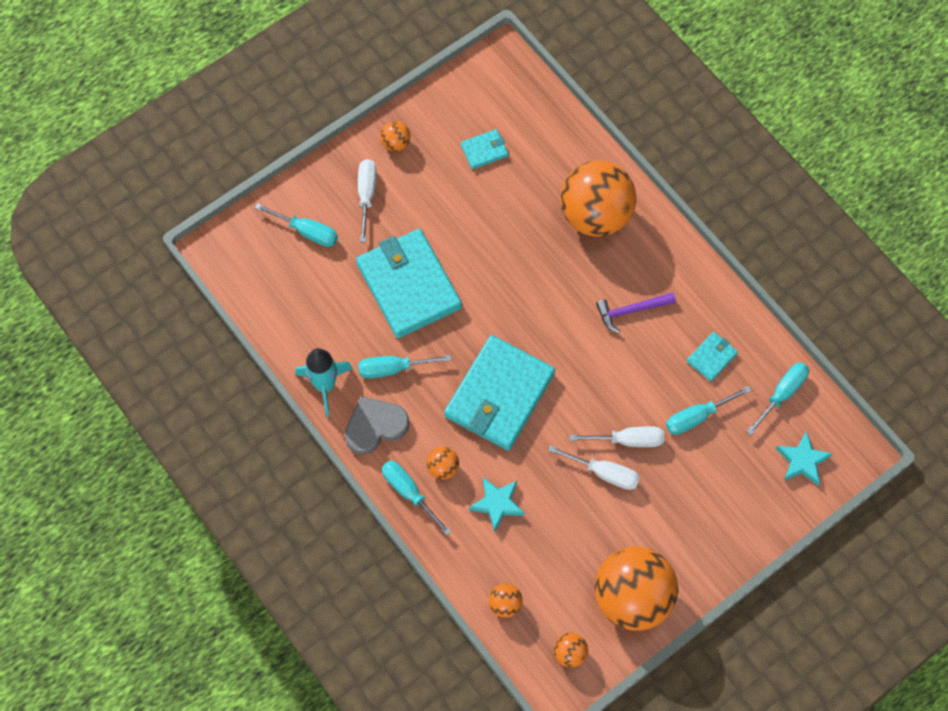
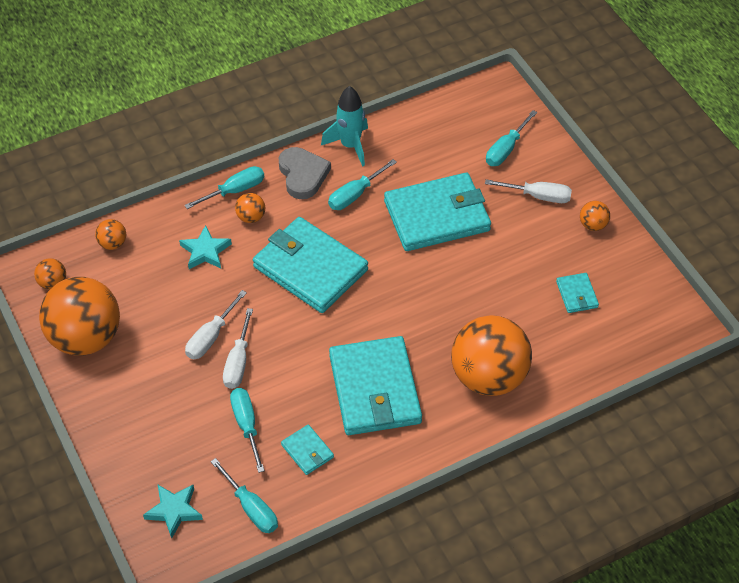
camera: 100 degrees right, 15 degrees down
(393, 368) = (355, 194): turquoise screwdriver -> turquoise screwdriver turned 135 degrees counterclockwise
(631, 310) = (374, 389): purple hammer -> turquoise wallet

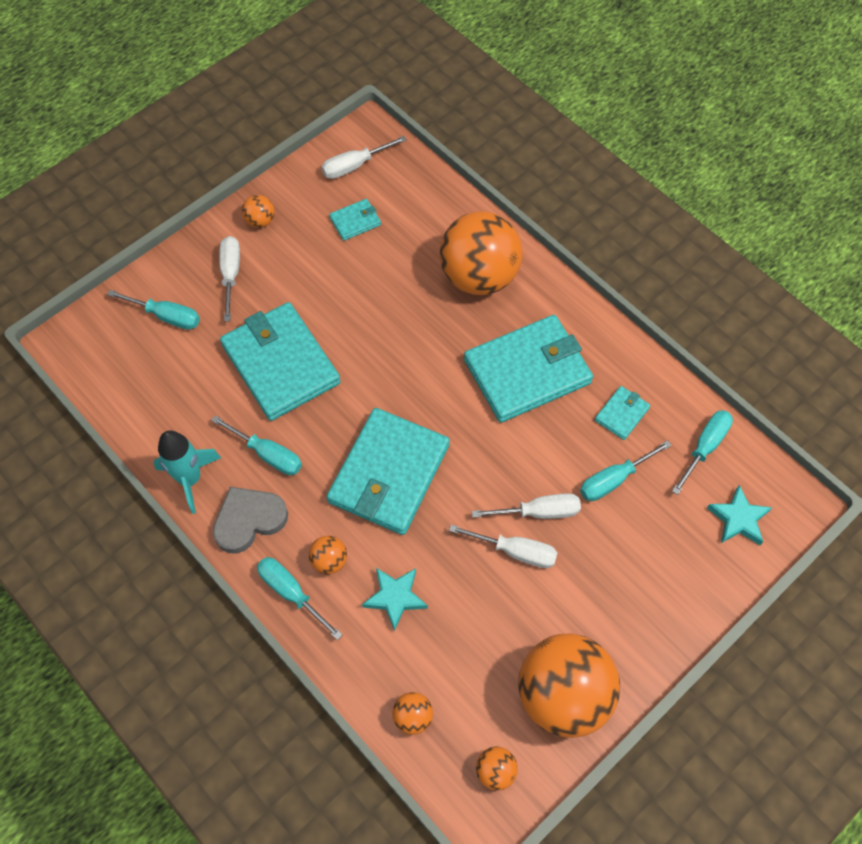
camera: 105 degrees left, 10 degrees up
(645, 307) = (355, 166): none -> white screwdriver

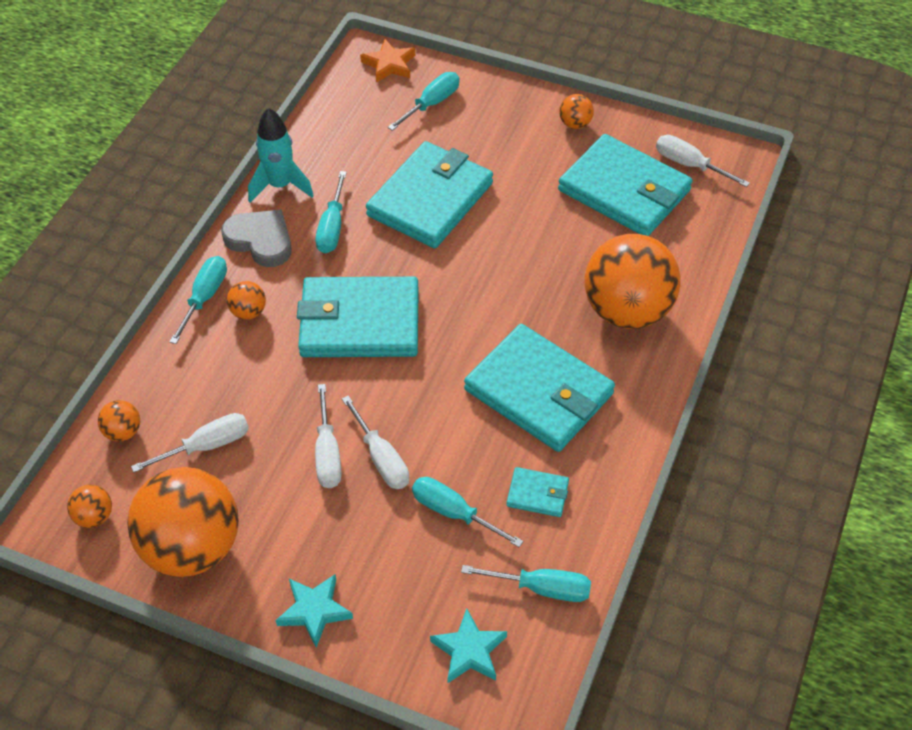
camera: 65 degrees right, 10 degrees down
(92, 329) = (389, 64): none -> orange star
(166, 316) = (431, 104): turquoise screwdriver -> turquoise screwdriver turned 135 degrees counterclockwise
(231, 275) = (502, 128): white screwdriver -> white screwdriver (206, 446)
(355, 221) = (624, 190): turquoise wallet -> turquoise wallet, size x2.29
(395, 597) = (234, 375): turquoise star -> turquoise star (314, 611)

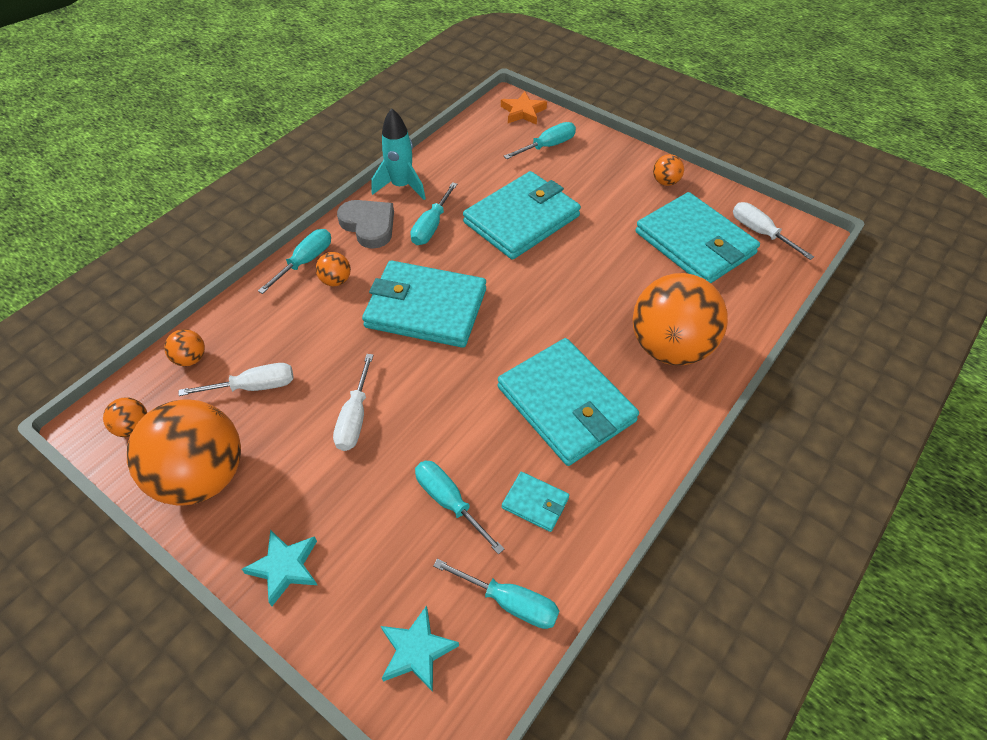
camera: 15 degrees right, 0 degrees up
(381, 458) = (401, 433): white screwdriver -> none

